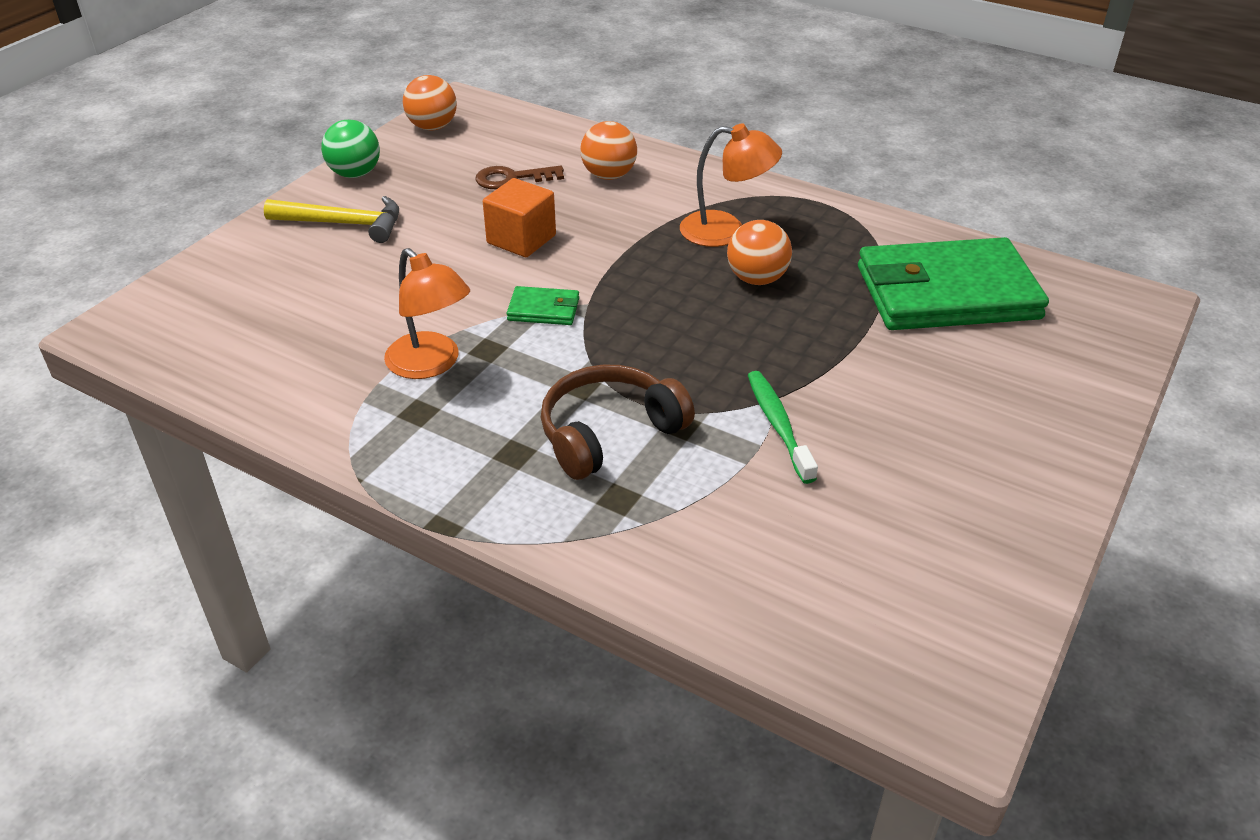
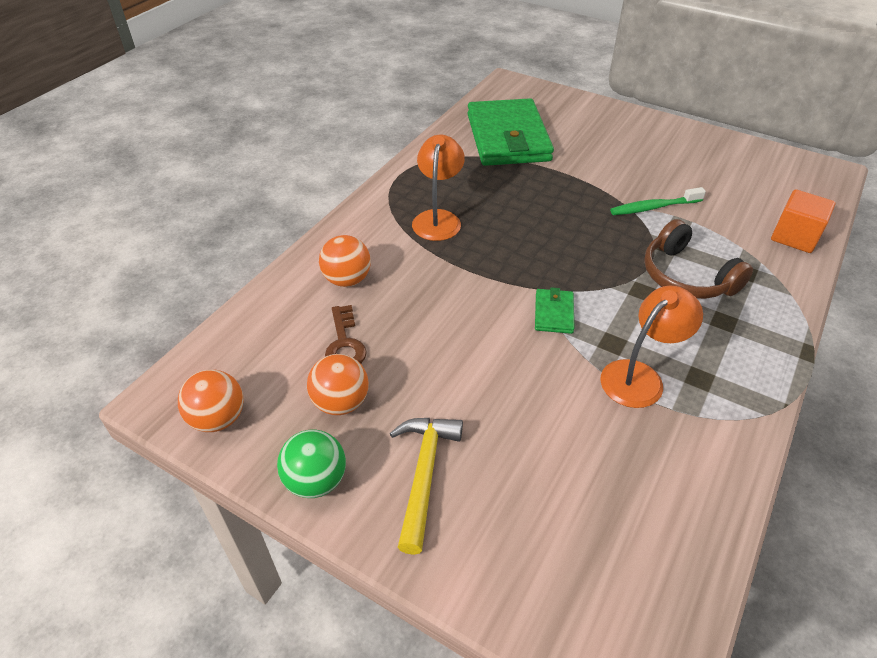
camera: 90 degrees left, 5 degrees up
(521, 239) = (452, 332): orange cube -> orange cube (794, 237)
(757, 279) = (500, 207): orange ball -> orange ball (341, 402)

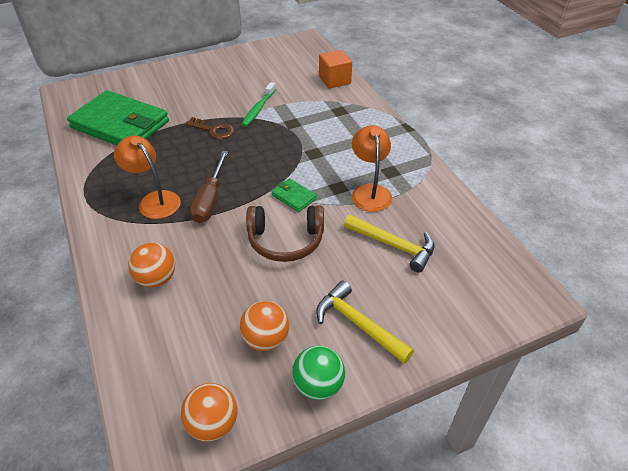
camera: 55 degrees left, 0 degrees up
(344, 343) = (216, 311): brown key -> brown key (213, 130)
(479, 254) = (210, 199): none -> brown screwdriver
(575, 448) = (394, 245): none -> yellow hammer
(686, 276) = (321, 131): brown headphones -> brown headphones (285, 240)

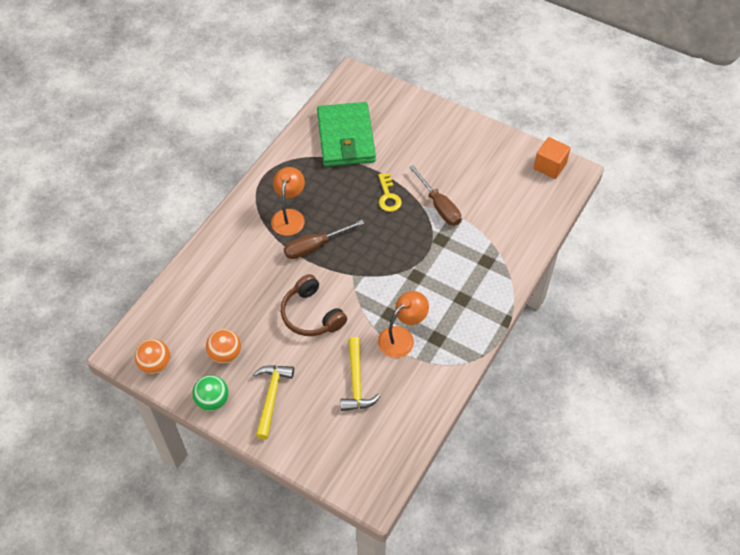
camera: 55 degrees right, 10 degrees up
(156, 278) = (228, 267): orange ball -> none
(213, 130) = (388, 196): brown key -> yellow key
(258, 109) = (439, 206): green toothbrush -> brown screwdriver
(294, 197) = (357, 293): green wallet -> none
(334, 80) = (528, 232): orange cube -> orange cube (549, 166)

